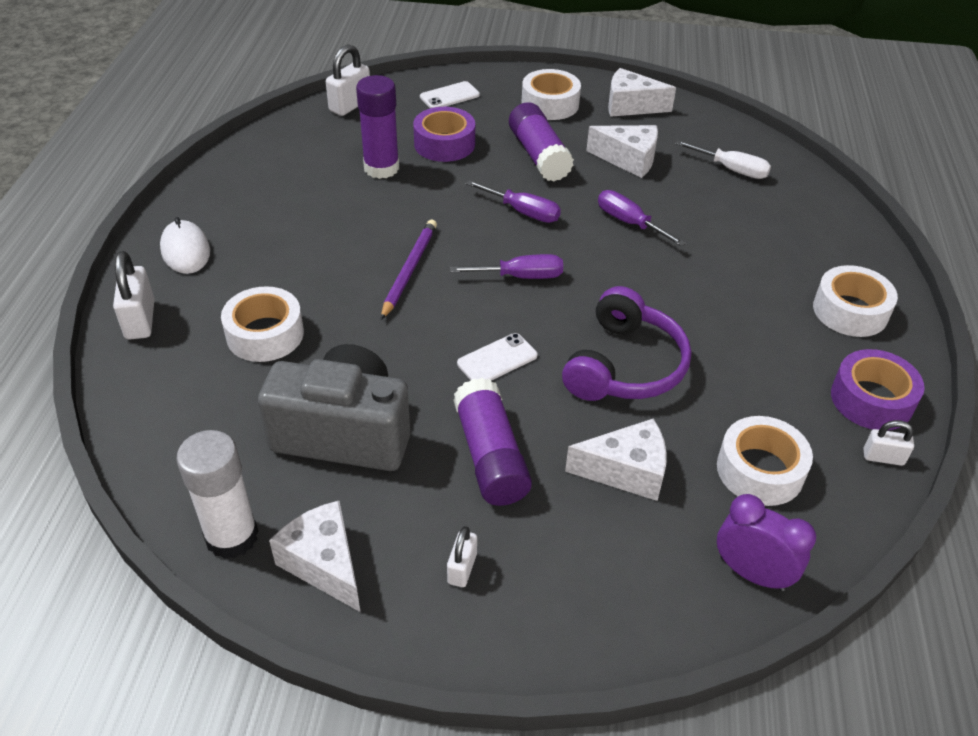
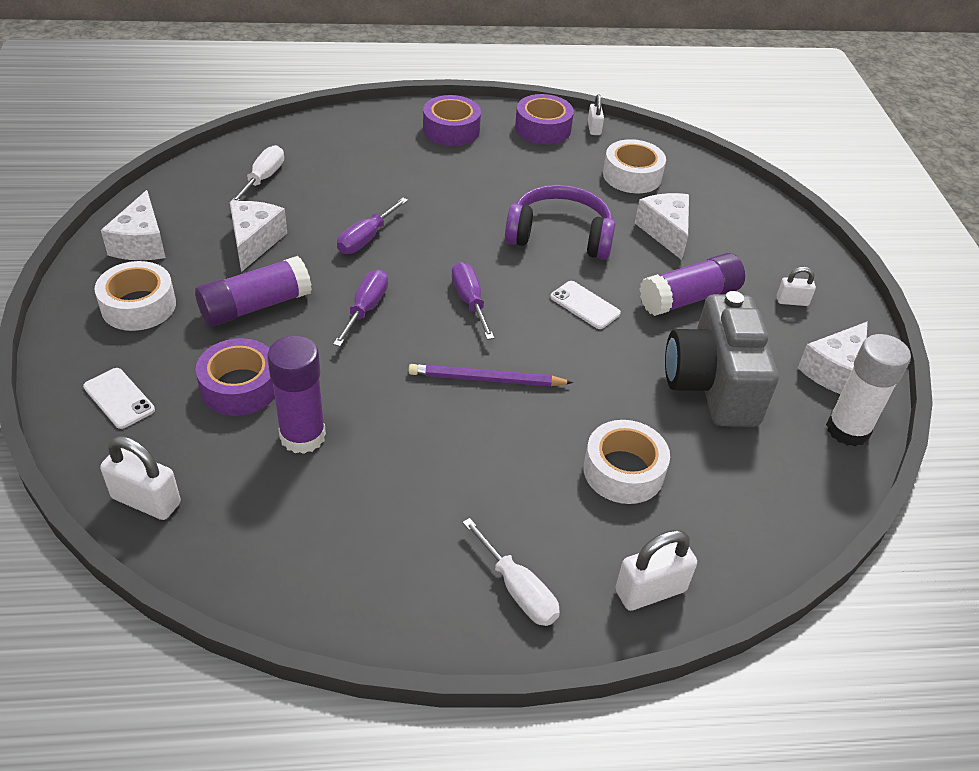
camera: 105 degrees left, 0 degrees up
(185, 250) = (518, 590): white mouse -> white screwdriver
(752, 573) = (716, 181): purple clock -> none
(850, 311) = (451, 130): white tape -> purple tape

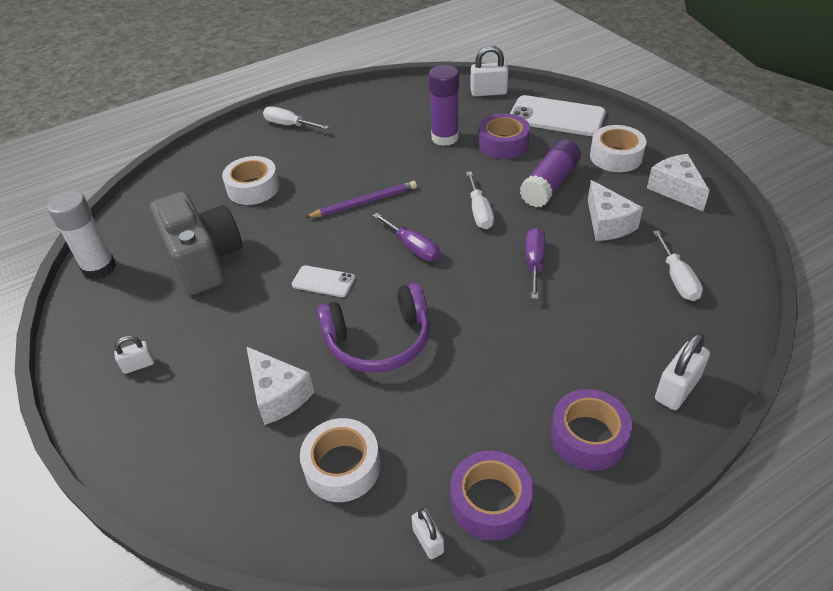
camera: 160 degrees right, 0 degrees up
(119, 398) = (556, 117): white phone -> white phone, size x1.93
(366, 309) = (479, 212): purple screwdriver -> white screwdriver
(650, 590) = (222, 146): white padlock -> white padlock (677, 389)
(689, 298) = (237, 326): purple glue stick -> none
(834, 371) = (104, 310): white cheese -> none

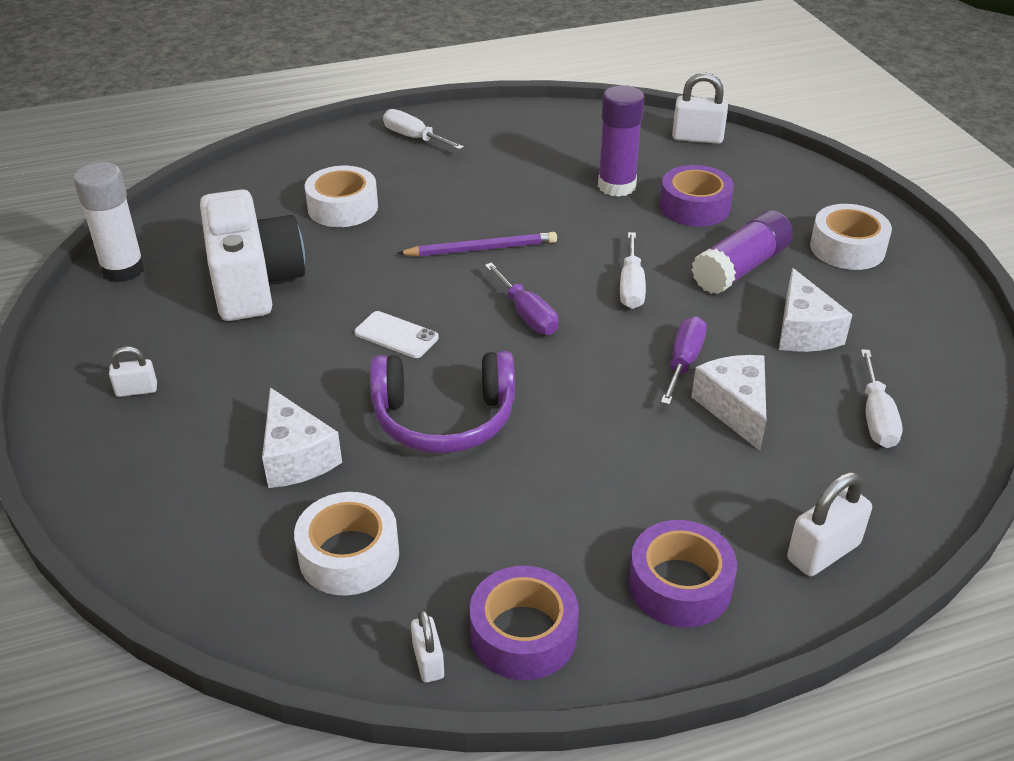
camera: 10 degrees right, 5 degrees down
(204, 260) = (254, 283): grey camera -> white camera
(556, 117) = (782, 184): white phone -> none
(675, 190) = (917, 304): white cheese -> white cheese (735, 408)

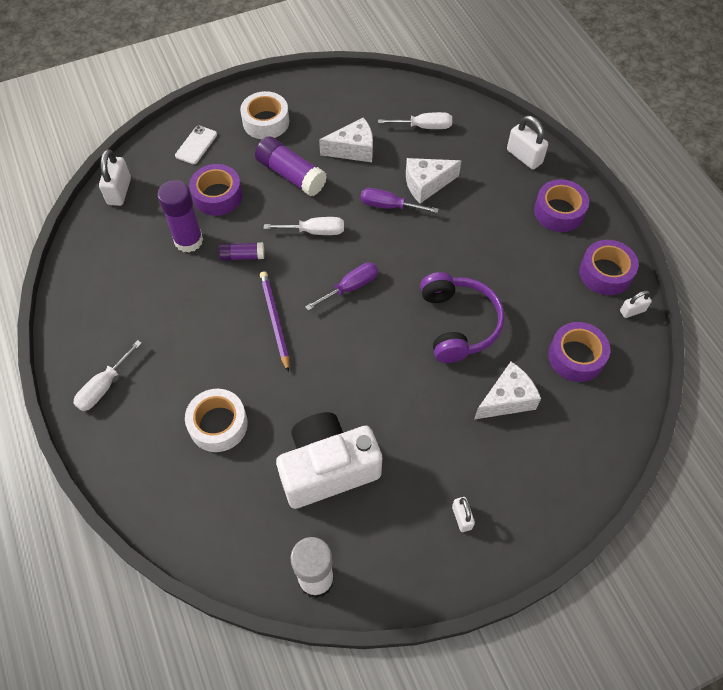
camera: 95 degrees left, 20 degrees up
(349, 555) = (576, 356): white tape -> purple tape
(396, 335) = (381, 361): white phone -> white phone (196, 145)
(589, 225) = (242, 256): none -> purple glue stick

